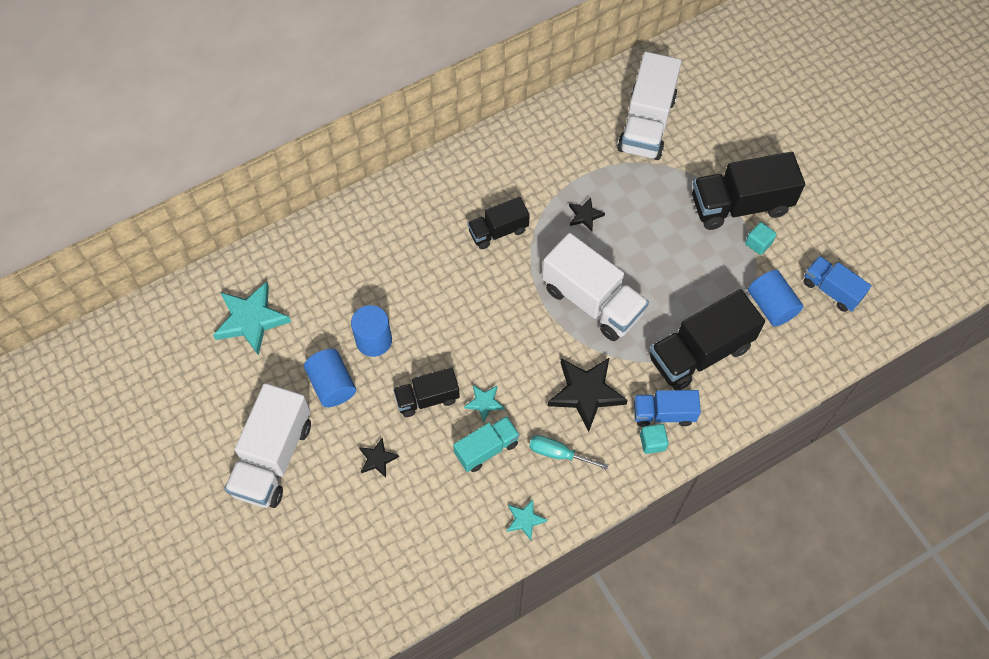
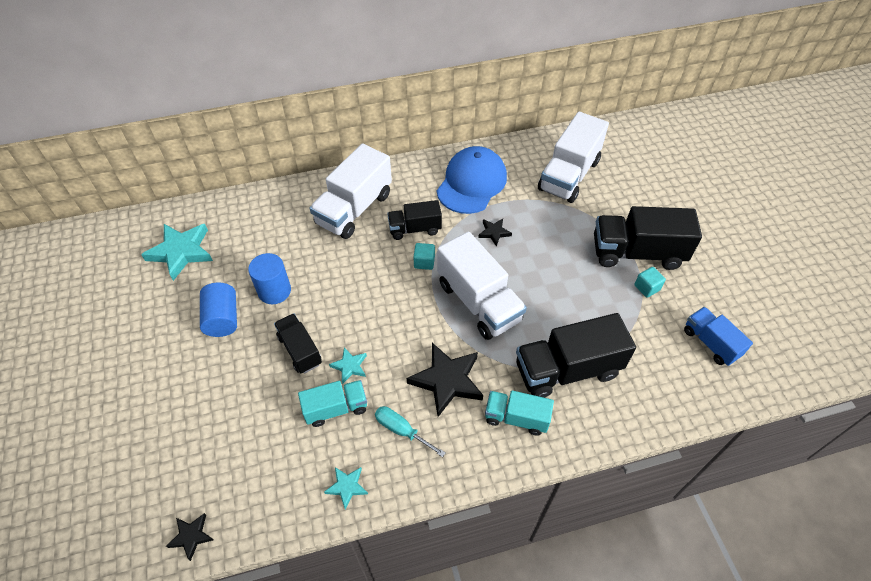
camera: 15 degrees right, 10 degrees down
(273, 457) = (143, 368): white truck -> white truck (354, 209)
(377, 459) = (233, 392): black star -> black star (191, 536)
(427, 398) = (300, 350): black truck -> black truck turned 60 degrees clockwise
(542, 158) = (471, 183): none -> blue cap
(652, 442) = (497, 443): turquoise cube -> turquoise cube (424, 262)
(663, 413) = (516, 418): blue truck -> turquoise truck
(771, 306) = (647, 344): blue cylinder -> none

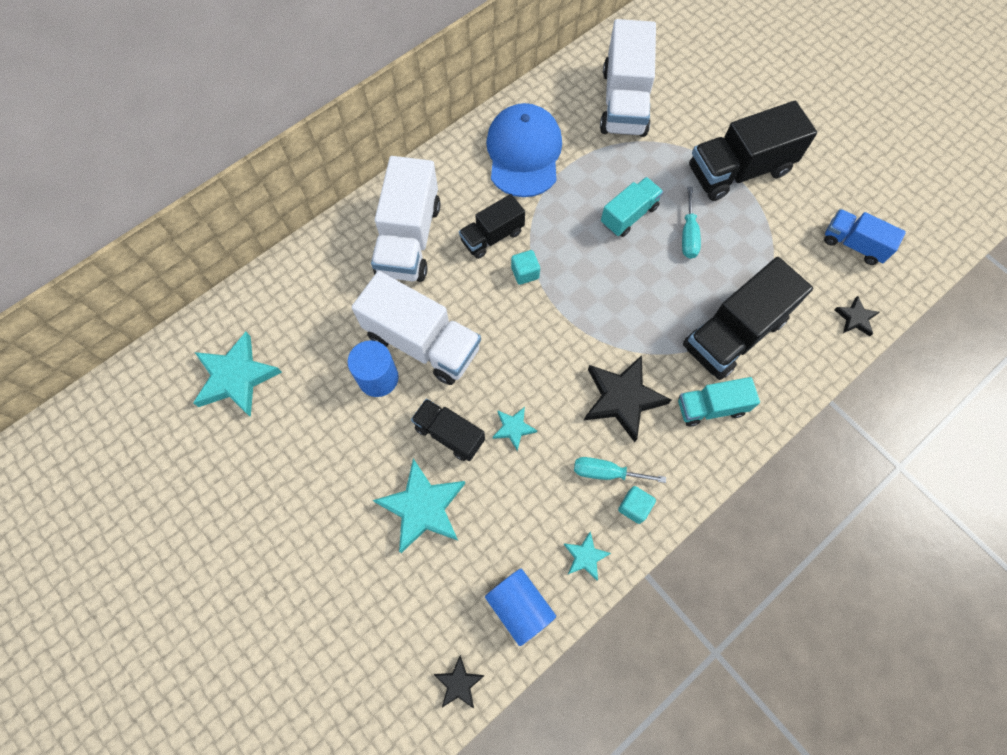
camera: 25 degrees left, 15 degrees up
(223, 319) = (340, 436): blue cylinder -> blue cylinder (519, 607)
(248, 393) = (423, 507): none -> turquoise star
(336, 408) = (526, 481): turquoise truck -> turquoise truck (629, 215)
(478, 302) = (607, 296): white truck -> white truck (422, 342)
(494, 232) = (581, 206): black star -> black star (855, 318)
(569, 283) = (688, 235): none -> turquoise screwdriver
(647, 287) = (767, 207): turquoise cube -> turquoise cube (634, 507)

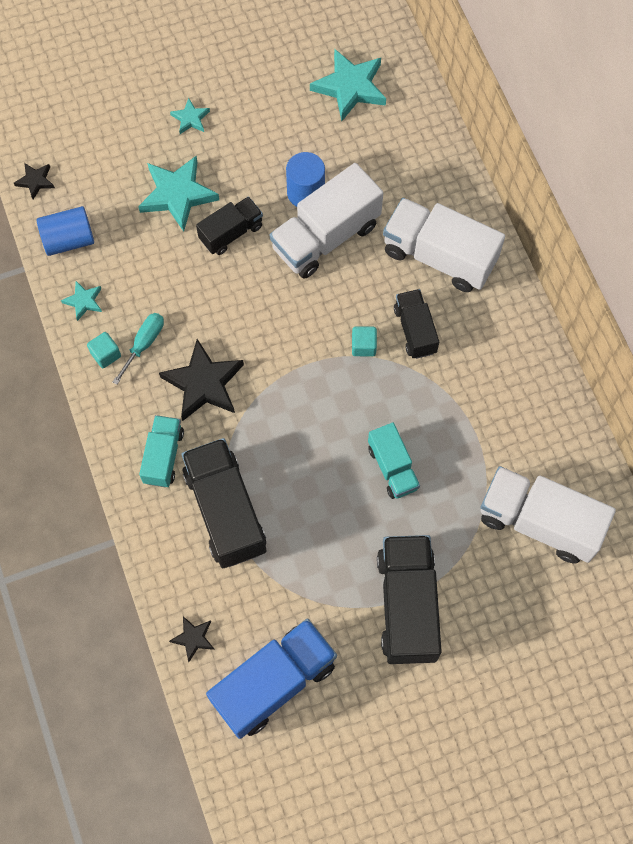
camera: 110 degrees right, 0 degrees up
(513, 428) = (215, 284): turquoise star -> turquoise star (190, 118)
(524, 153) = (504, 393): blue cap -> none
(688, 235) = (348, 517): turquoise screwdriver -> none
(853, 244) = (274, 682): blue truck -> blue truck, size x1.73

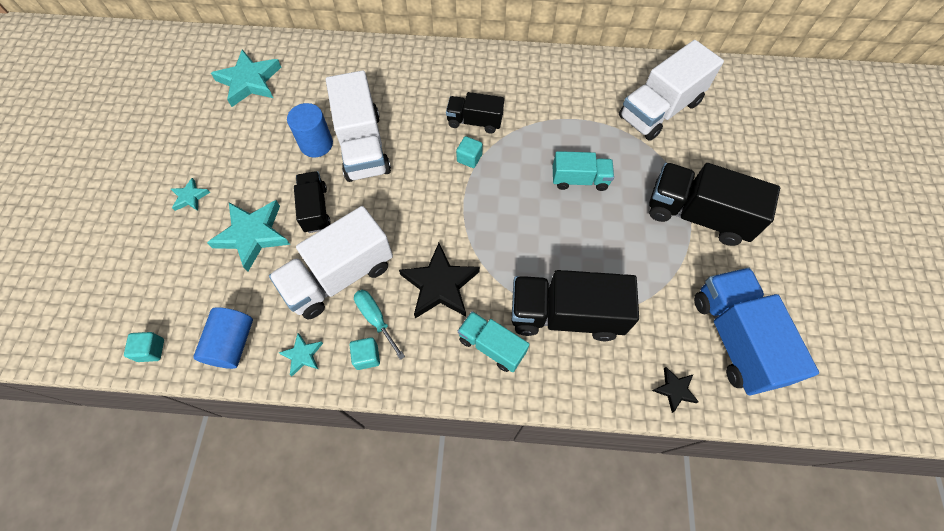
camera: 65 degrees left, 5 degrees down
(35, 181) = (151, 350): black star -> turquoise cube
(439, 256) = (424, 84): white truck -> white truck (339, 276)

